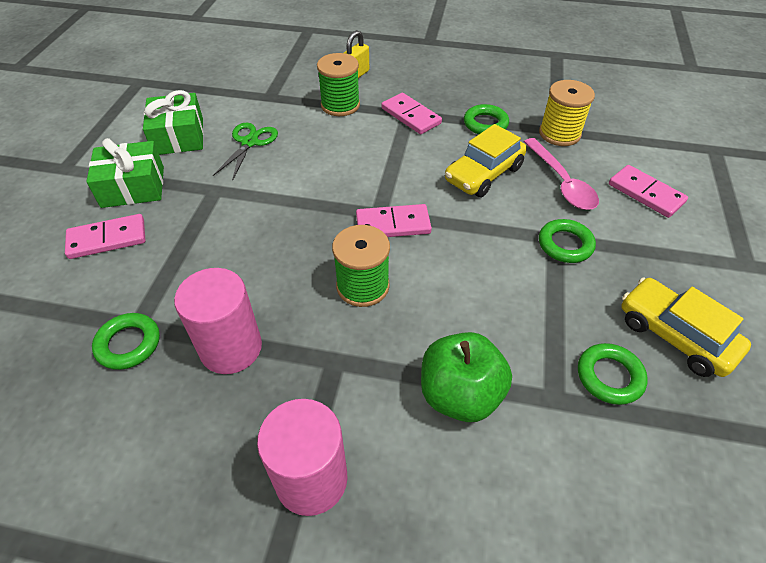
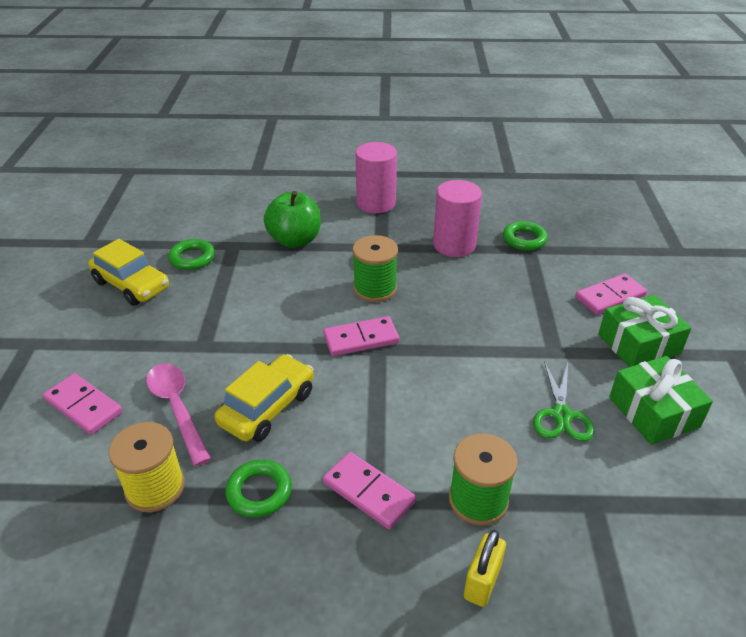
camera: 170 degrees right, 10 degrees down
(565, 244) = (195, 340): green ring -> none

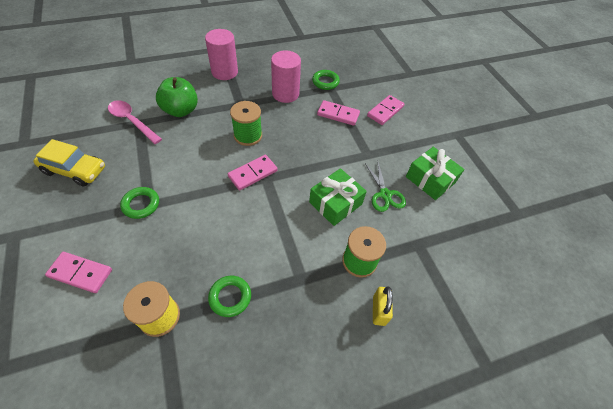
camera: 25 degrees left, 15 degrees up
(177, 408) = (150, 255): pink spoon -> pink spoon (132, 121)
(192, 258) = (112, 139): green ring -> green ring (141, 204)
(268, 407) = (212, 238): yellow car -> none
(369, 492) = (297, 276): pink domino -> pink domino (338, 114)
(638, 344) = (409, 139): green gift -> green gift (335, 203)

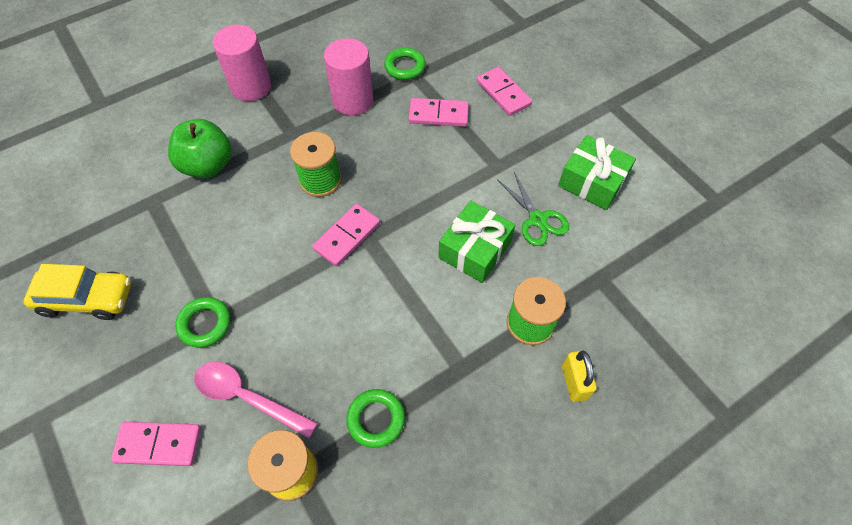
camera: 10 degrees left, 5 degrees up
(132, 121) = (141, 201): pink spoon -> pink spoon (247, 397)
(385, 111) = (503, 93): pink domino -> pink domino turned 60 degrees counterclockwise

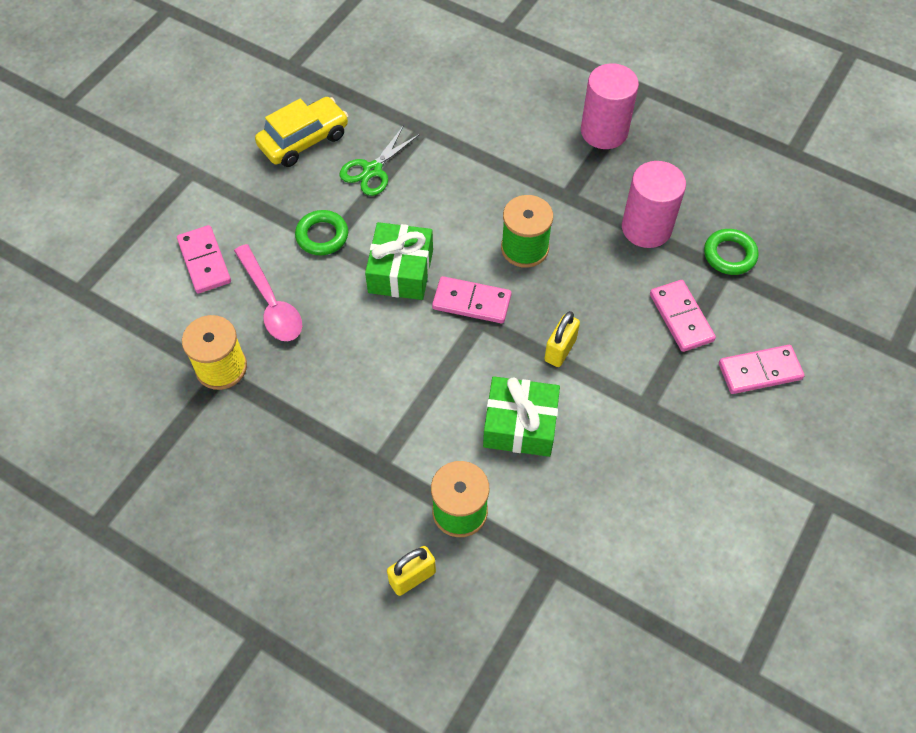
camera: 65 degrees right, 0 degrees up
(87, 299) = (304, 140): yellow car -> yellow car turned 105 degrees counterclockwise
(208, 165) = (486, 149): green apple -> none
(247, 397) = (271, 302): pink spoon -> pink spoon turned 150 degrees clockwise
(376, 419) = (295, 412): green ring -> none
(424, 196) = (560, 350): none -> yellow padlock
(503, 93) = (759, 371): pink domino -> pink domino turned 45 degrees clockwise
(537, 219) = (595, 473): green scissors -> green scissors (372, 170)
(592, 182) = (684, 515): green gift -> green gift (400, 271)

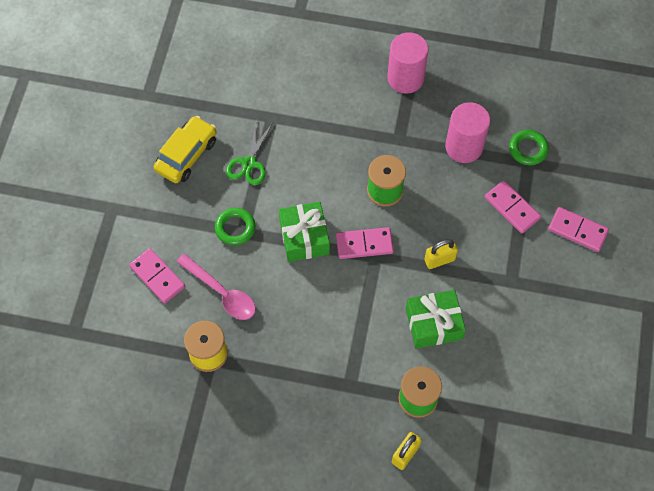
camera: 20 degrees left, 5 degrees up
(560, 350) = (439, 260): yellow padlock -> yellow padlock turned 60 degrees clockwise
(759, 371) = (577, 230): pink domino -> pink domino turned 60 degrees clockwise

